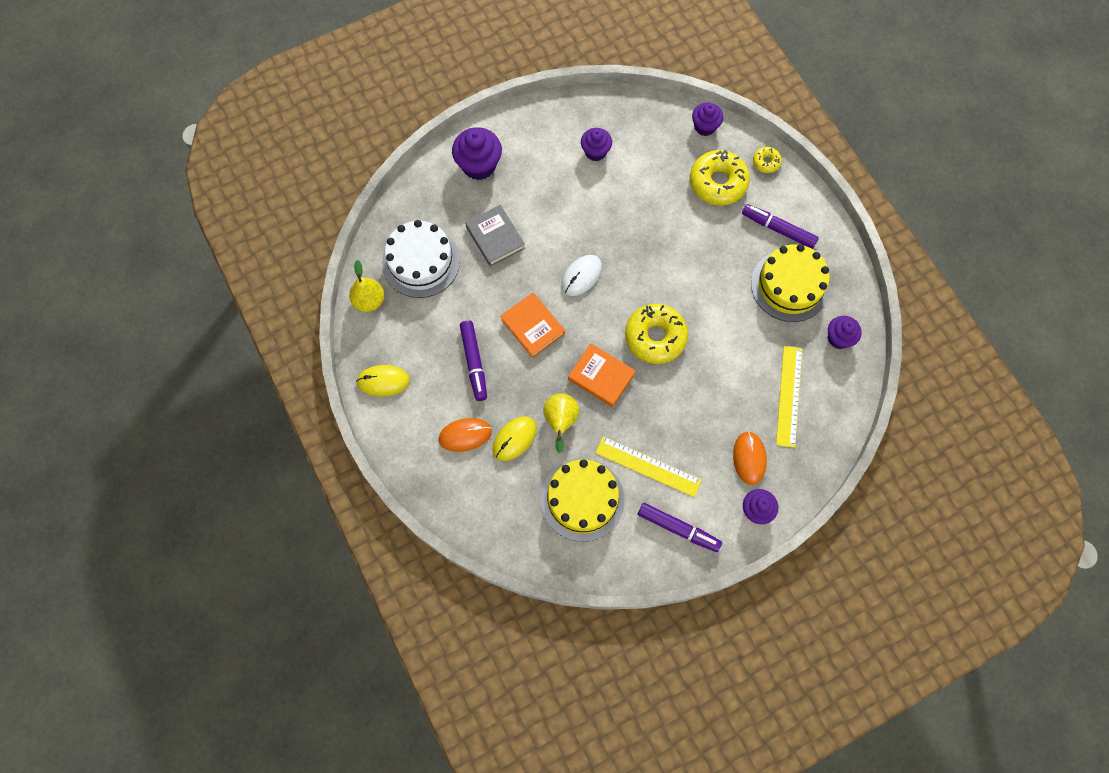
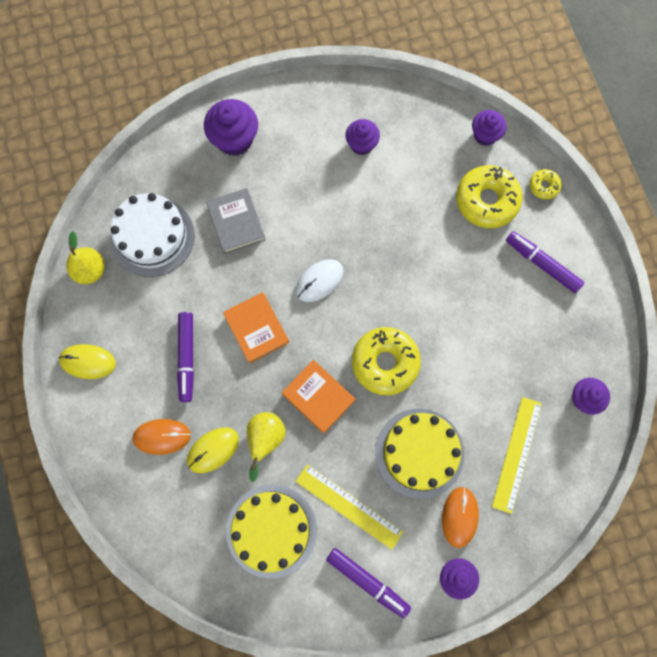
camera: 10 degrees right, 5 degrees up
(790, 285) = (542, 330): yellow cake -> yellow cake (419, 453)

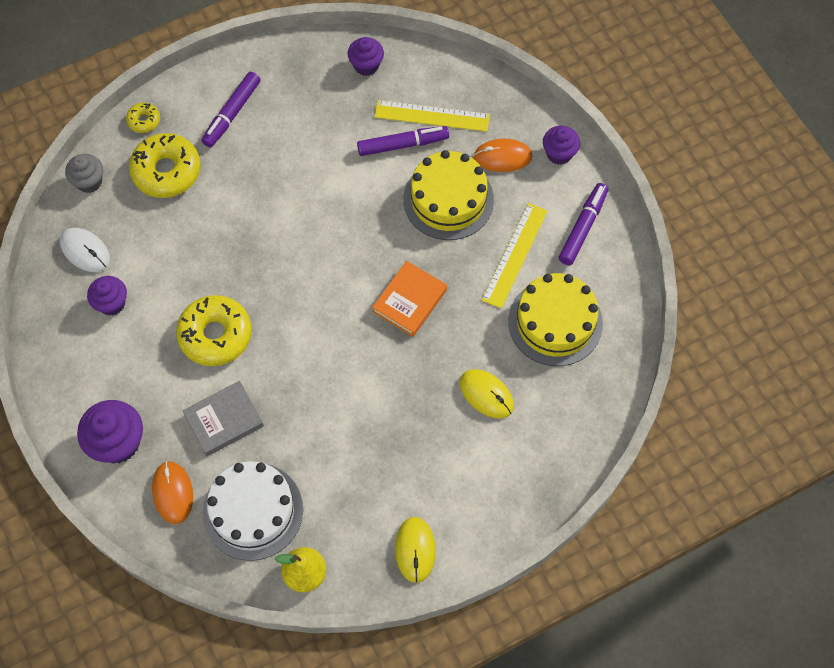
camera: 100 degrees left, 10 degrees down
(162, 436) = (483, 450): orange mouse -> orange mouse (172, 493)
(187, 358) = (391, 442): purple marker -> purple marker (403, 144)
(256, 329) = (346, 375): orange book -> none
(265, 439) = (464, 344): yellow pear -> none
(319, 281) = (281, 321): white mouse -> white mouse (85, 251)
(385, 363) = (361, 243): yellow donut -> yellow donut (215, 335)
(485, 135) = (89, 182): purple cupcake -> grey cupcake

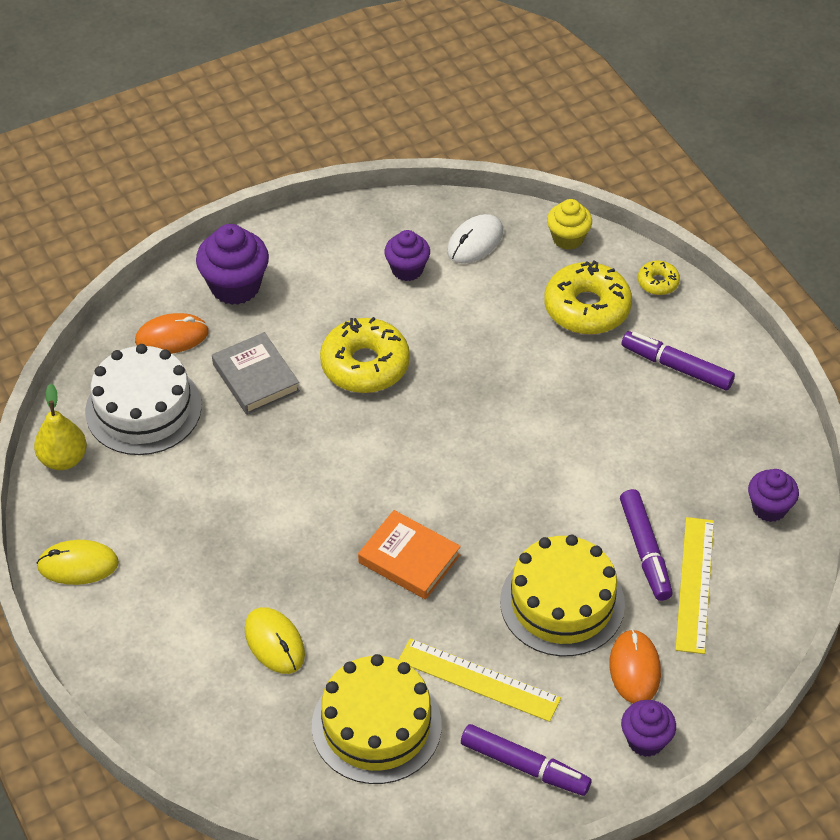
camera: 90 degrees right, 15 degrees down
(89, 182) = (568, 238): grey cupcake -> yellow cupcake
(486, 394) = (274, 642): yellow mouse -> yellow mouse turned 75 degrees counterclockwise

